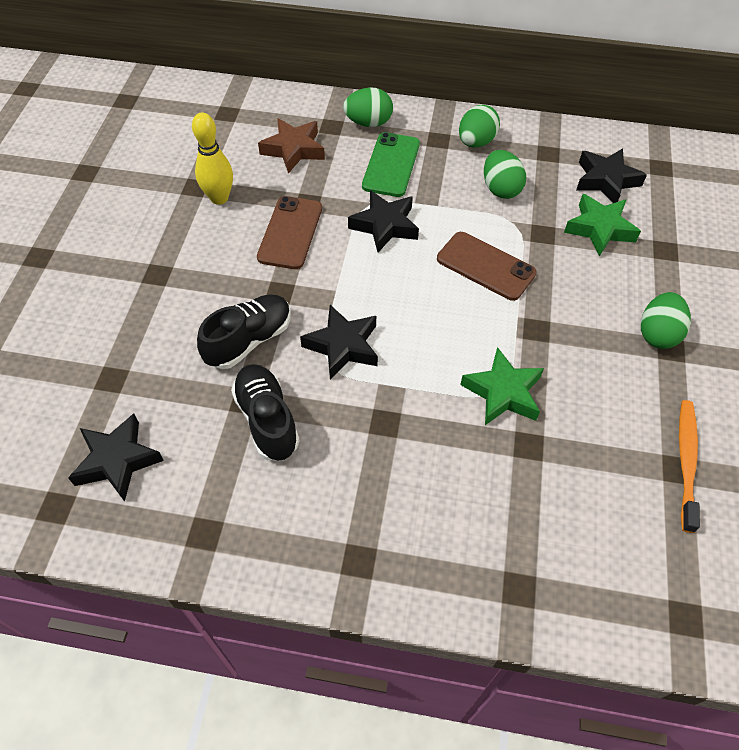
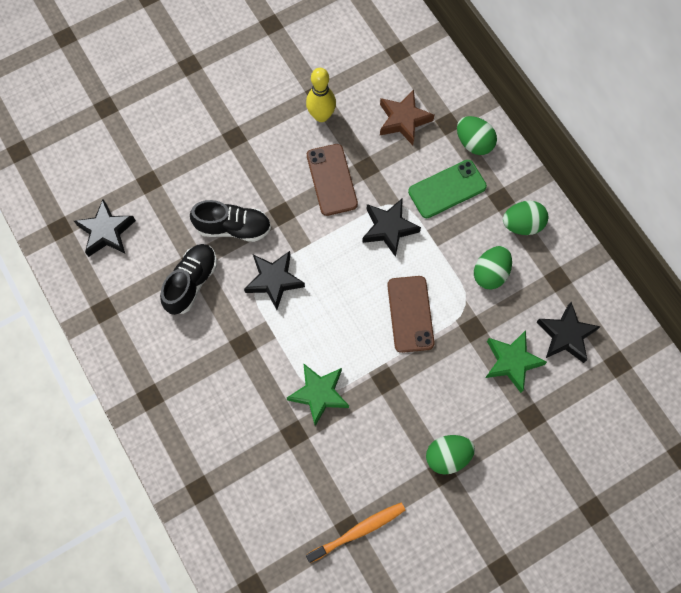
camera: 50 degrees right, 15 degrees up
(290, 233) = (332, 180): brown phone -> brown phone turned 75 degrees counterclockwise

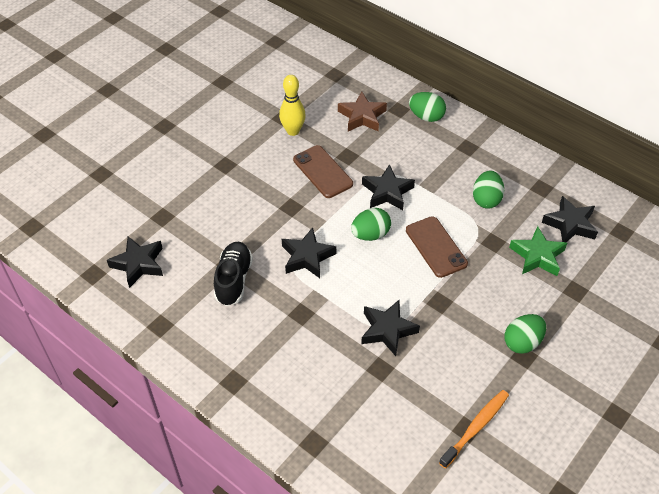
camera: 20 degrees left, 20 degrees down
(233, 227) = (253, 229): black shoe -> none
(319, 394) = (387, 330): green star -> black star
(447, 189) = (421, 152): green phone -> none
(522, 224) = (493, 159): green egg -> green egg (370, 234)

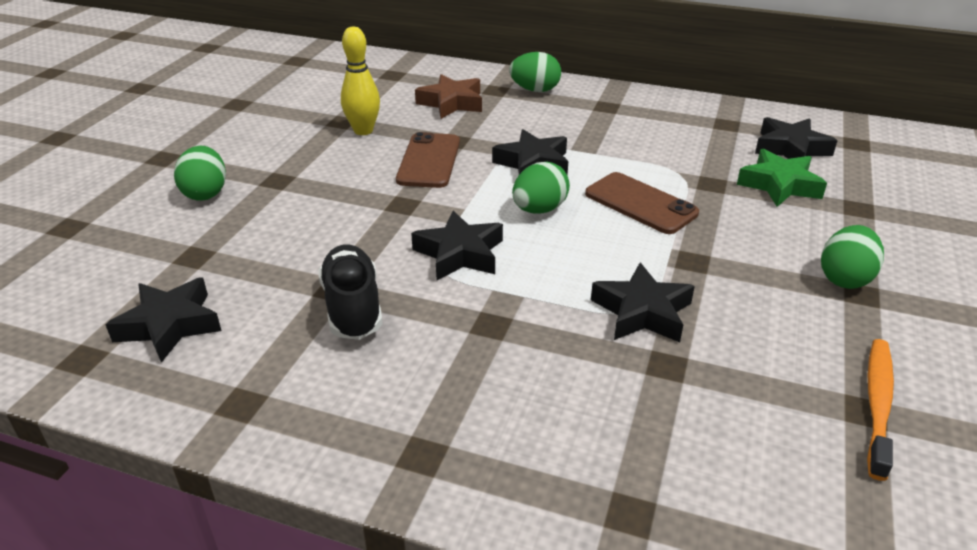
camera: 20 degrees left, 15 degrees down
(323, 172) = (429, 161): brown phone -> brown phone turned 60 degrees clockwise
(486, 199) = (668, 146): green egg -> green egg (205, 193)

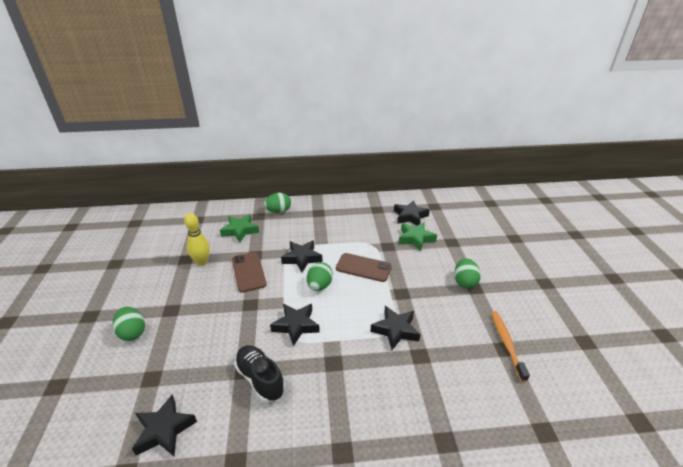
camera: 25 degrees left, 0 degrees up
(451, 103) = (240, 230): brown star -> green star

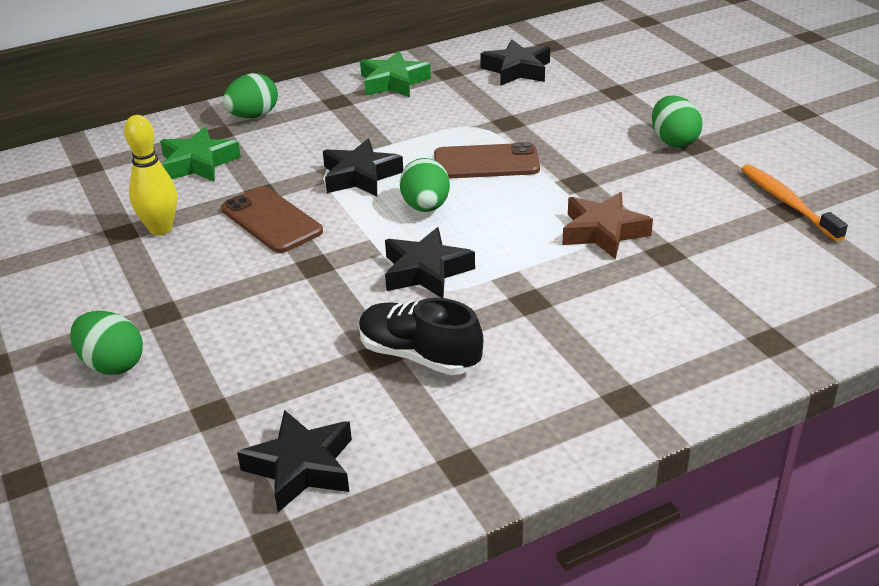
camera: 20 degrees left, 0 degrees up
(395, 330) = (603, 232): black star -> brown star
(415, 239) = (549, 100): green star -> green star (393, 82)

